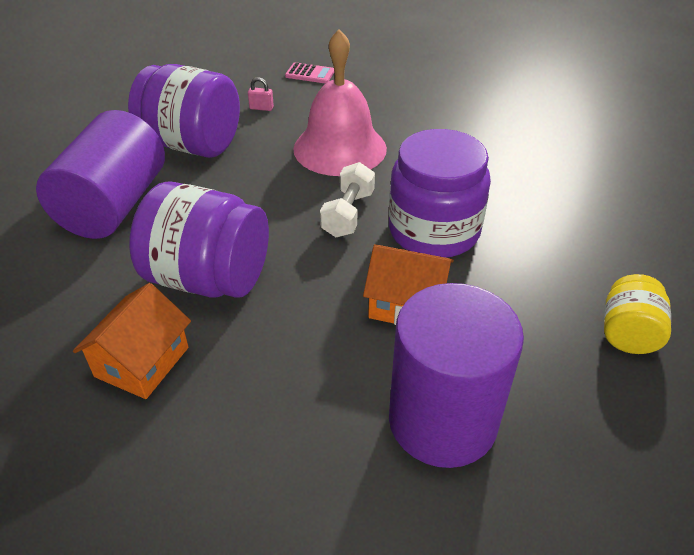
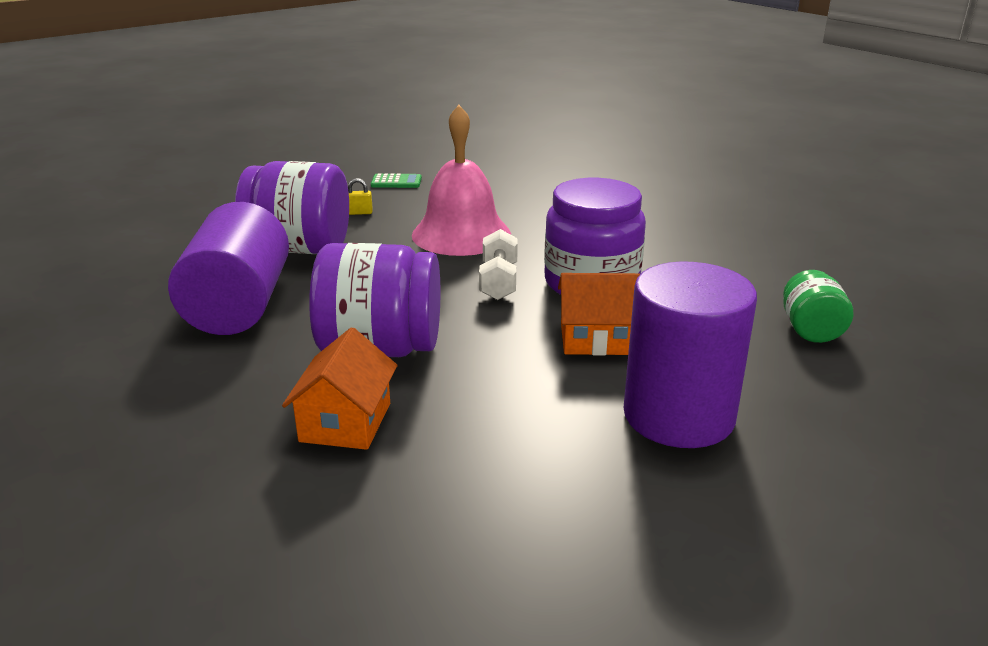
camera: 15 degrees left, 15 degrees down
(261, 108) = (359, 213): pink padlock -> yellow padlock
(310, 74) = (396, 182): pink calculator -> green calculator
(628, 333) = (810, 330): yellow jar -> green jar

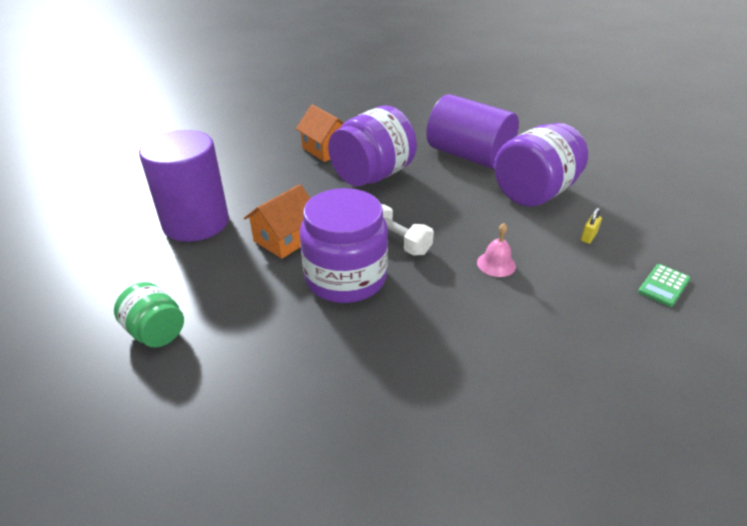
camera: 130 degrees right, 10 degrees up
(461, 234) = (496, 264): pink bell -> pink bell, size x0.41

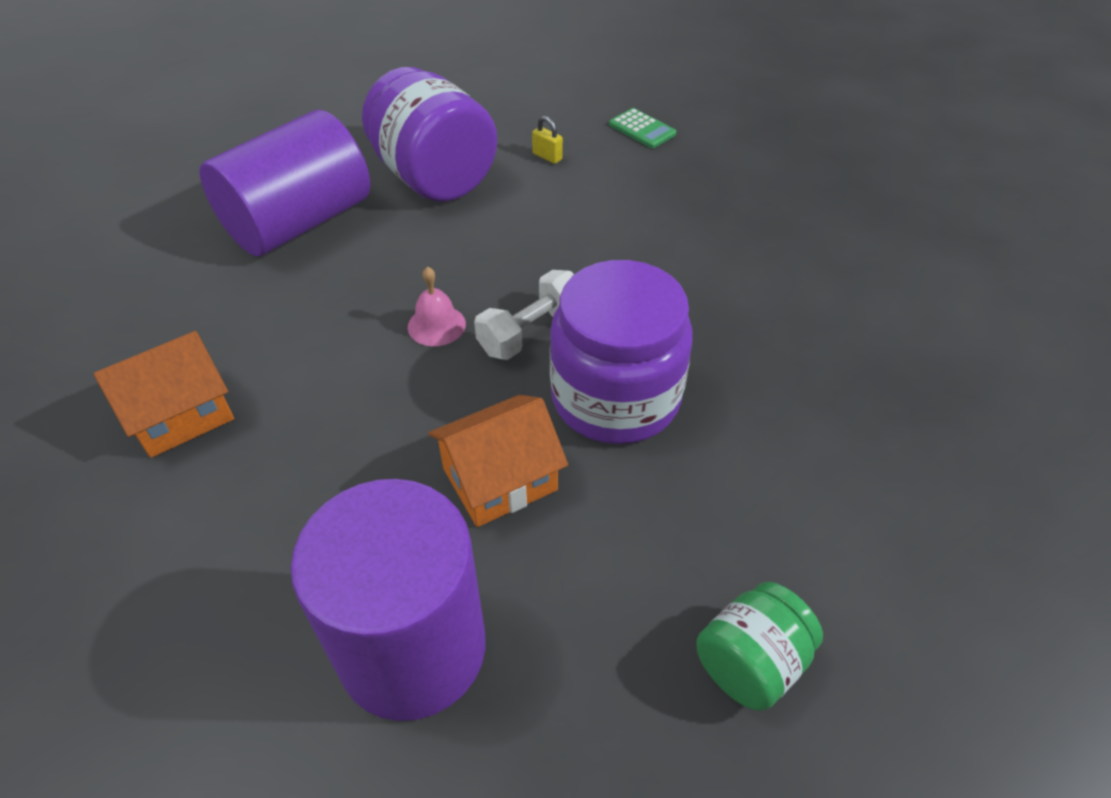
camera: 85 degrees left, 10 degrees up
(285, 239) = (499, 479): orange house -> orange house turned 75 degrees counterclockwise
(372, 175) = (318, 348): purple jar -> none
(496, 264) = (594, 241): pink bell -> pink bell (436, 325)

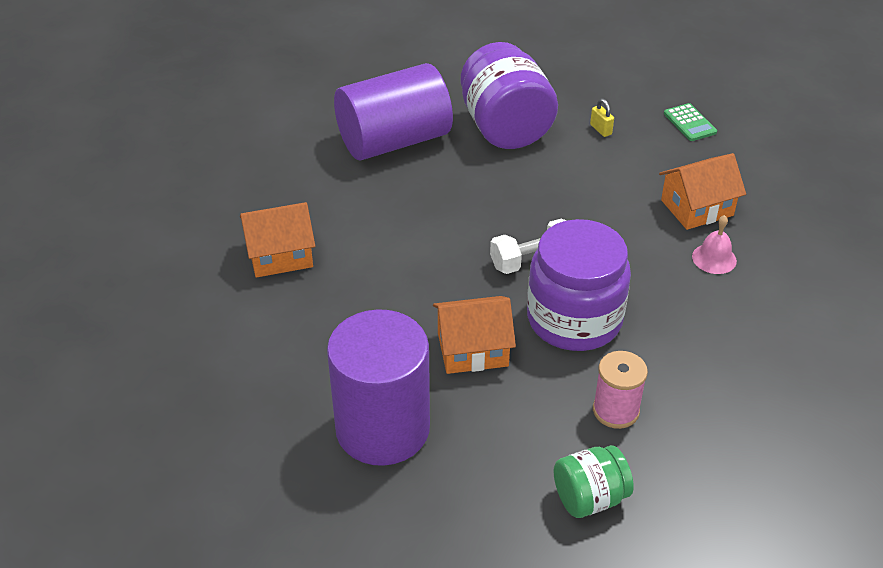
camera: 20 degrees right, 5 degrees down
(436, 325) = (467, 239): pink bell -> pink bell (714, 258)
(695, 221) = (697, 208): none -> orange house
(723, 512) = (615, 410): none -> pink spool

